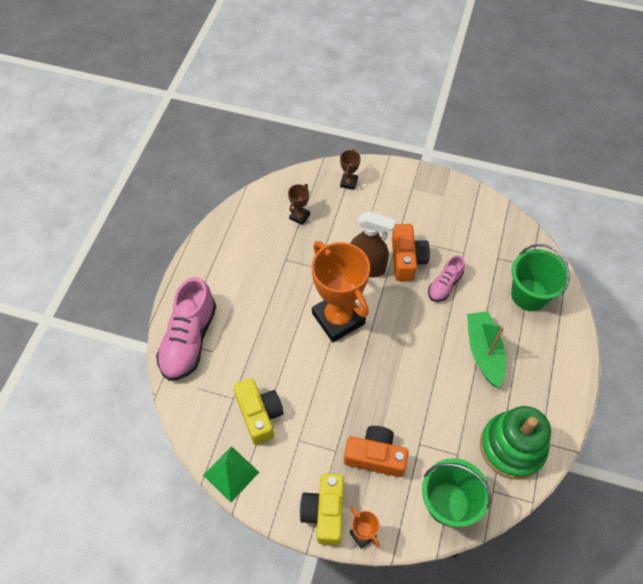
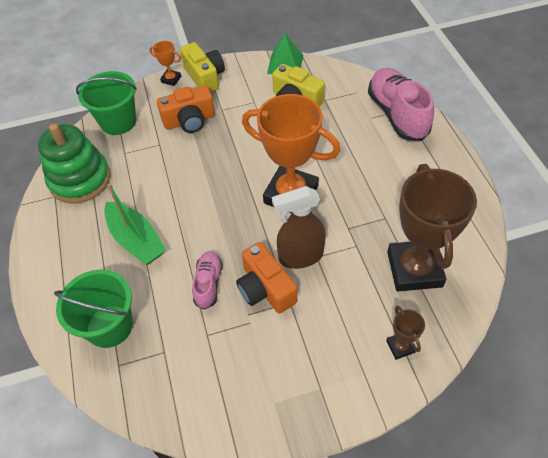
camera: 150 degrees right, 5 degrees down
(299, 216) = (414, 269): brown trophy -> brown trophy, size x2.34

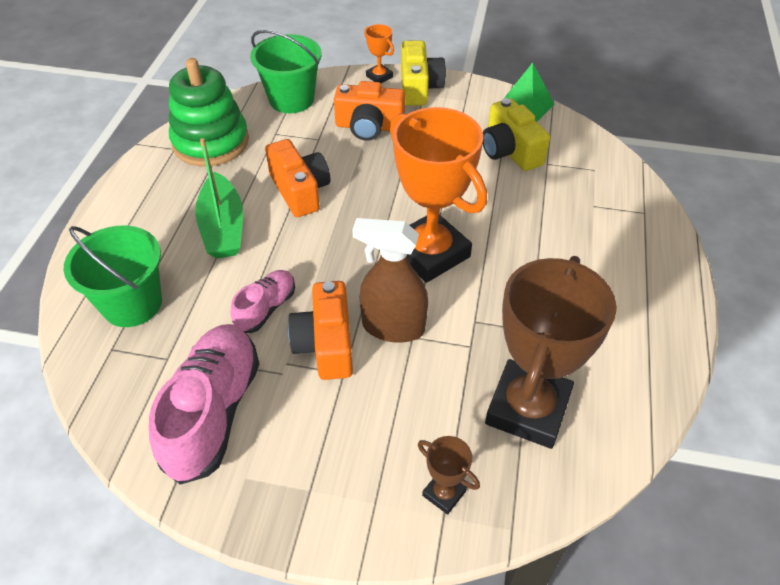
camera: 25 degrees right, 5 degrees down
(173, 188) = (300, 190): none -> orange camera
(397, 114) = (631, 215): pink shoe -> pink shoe (213, 412)
(400, 346) = (444, 493): brown trophy -> brown trophy turned 60 degrees counterclockwise

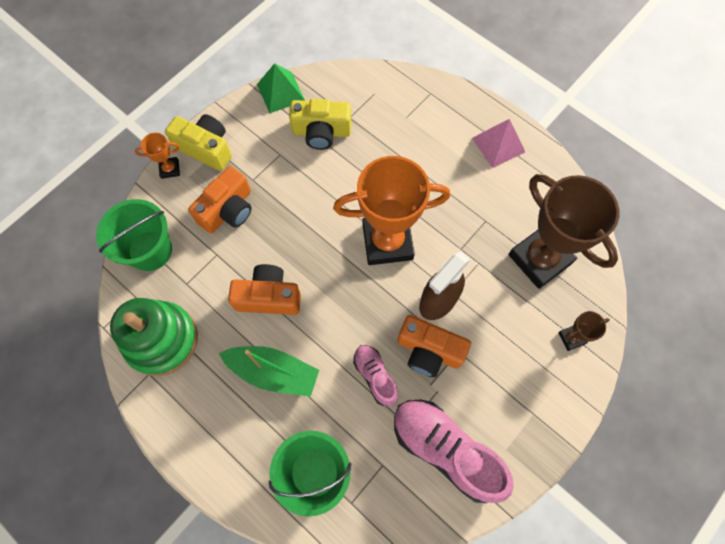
camera: 60 degrees left, 20 degrees up
(643, 300) = (498, 144): none -> pink pyramid

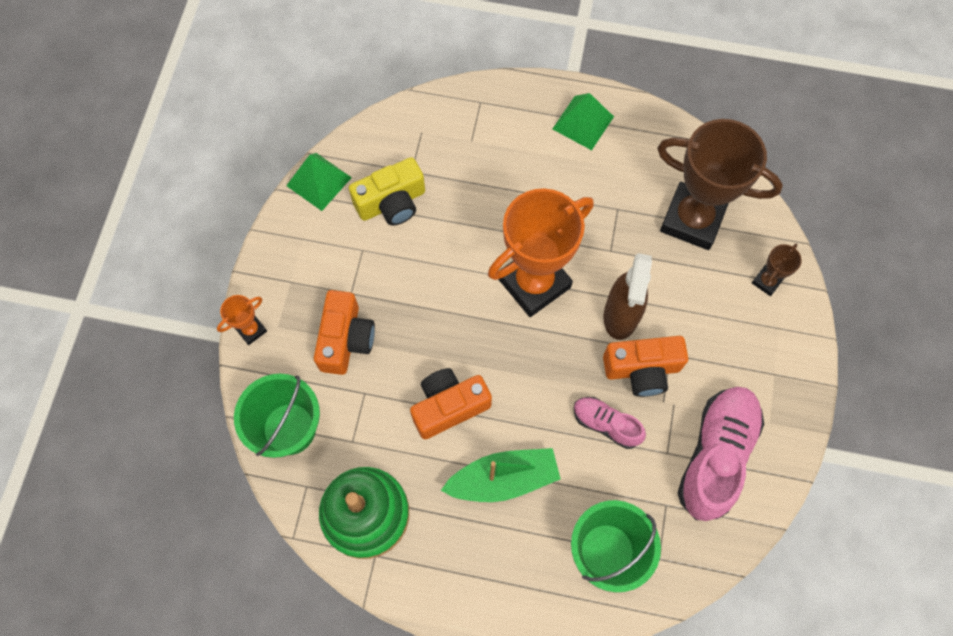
camera: 30 degrees left, 0 degrees up
(206, 148) = (276, 286): yellow camera -> none
(446, 450) = (716, 455): pink shoe -> pink shoe turned 105 degrees clockwise
(498, 144) = (583, 122): pink pyramid -> green pyramid

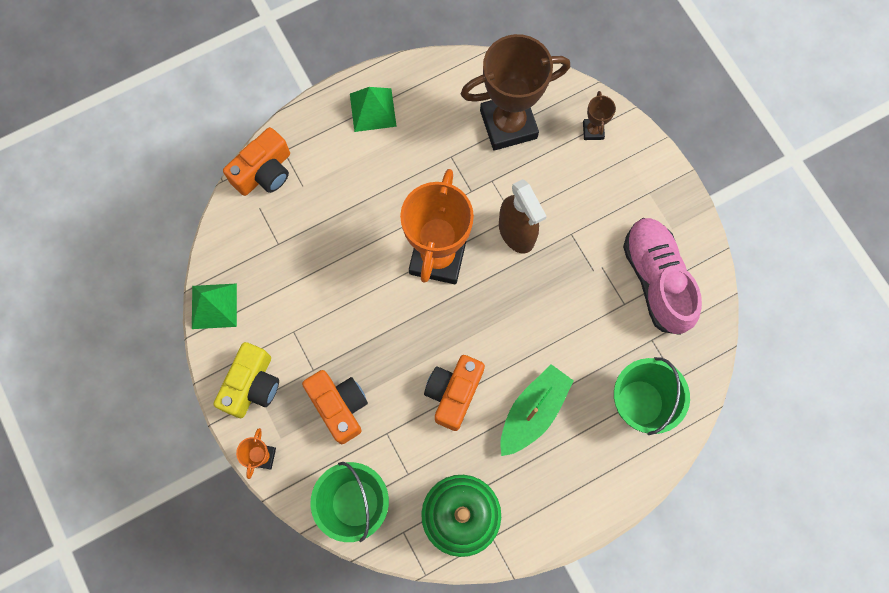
camera: 40 degrees left, 5 degrees up
(392, 203) = (284, 279): yellow camera -> yellow camera (252, 385)
(606, 424) = (569, 317): pink shoe -> none
(642, 370) = (562, 260): orange camera -> orange camera (264, 172)

